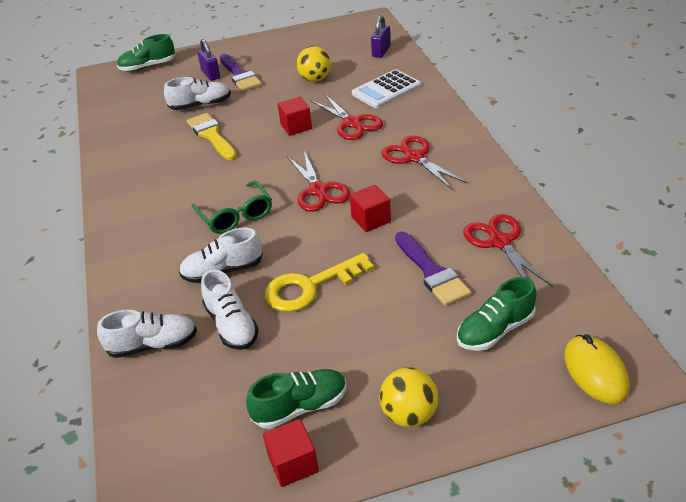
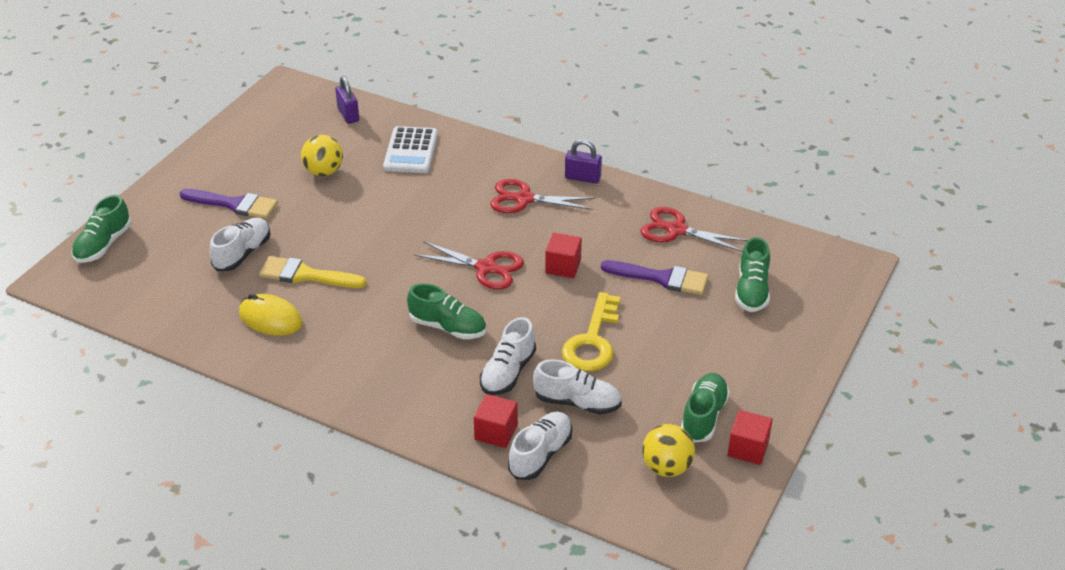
camera: 50 degrees left, 0 degrees up
(211, 74) = (198, 218): purple padlock -> purple padlock (582, 178)
(235, 216) = (448, 327): green glasses -> green shoe
(296, 126) = (378, 225): red cube -> red cube (496, 432)
(352, 123) = (426, 196): red scissors -> none
(409, 414) = (772, 373): yellow ball -> yellow ball (666, 467)
(595, 371) = (836, 278): yellow mouse -> yellow mouse (270, 318)

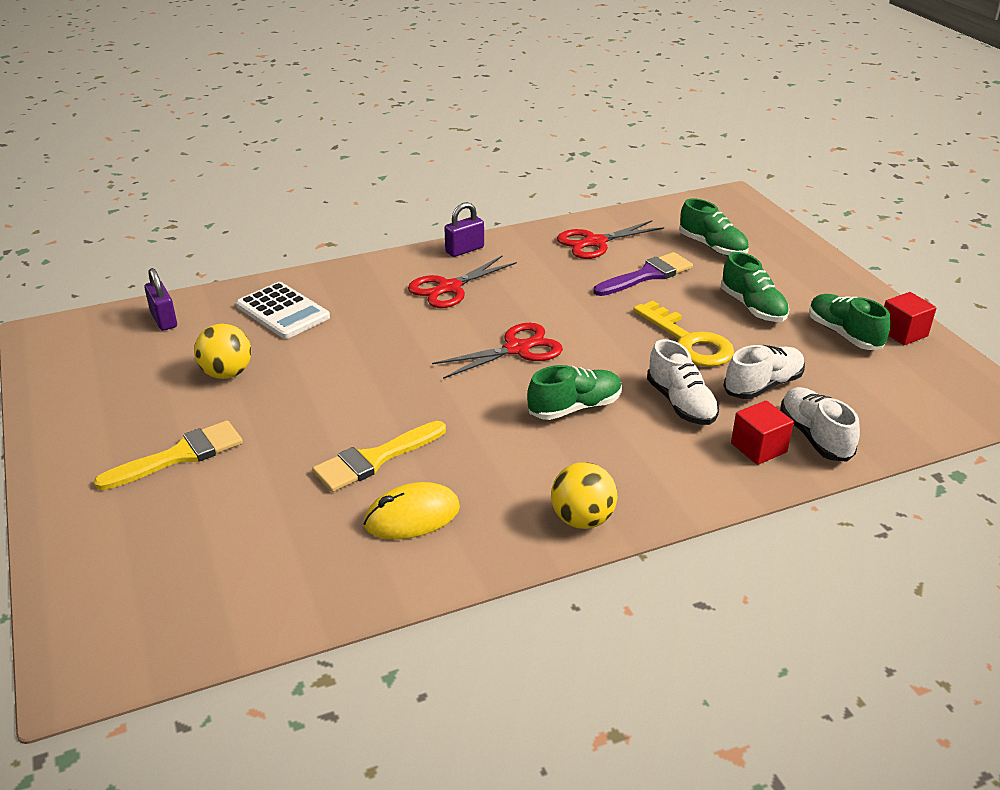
camera: 50 degrees left, 5 degrees down
(103, 245) = (82, 595): green shoe -> green shoe (753, 307)
(234, 204) = (180, 456): purple brush -> yellow brush
(243, 253) = (273, 487): white shoe -> none
(348, 115) = (164, 320): purple padlock -> purple padlock turned 45 degrees clockwise
(563, 266) = (570, 311): red cube -> none
(666, 467) = (892, 379): yellow ball -> yellow ball (582, 519)

